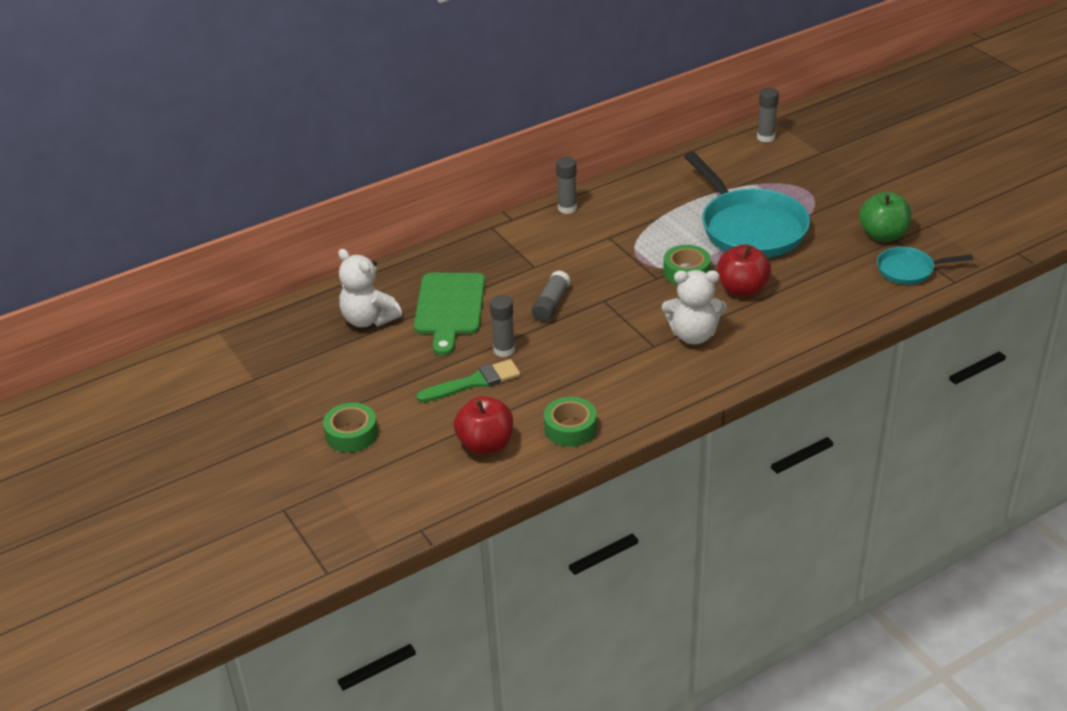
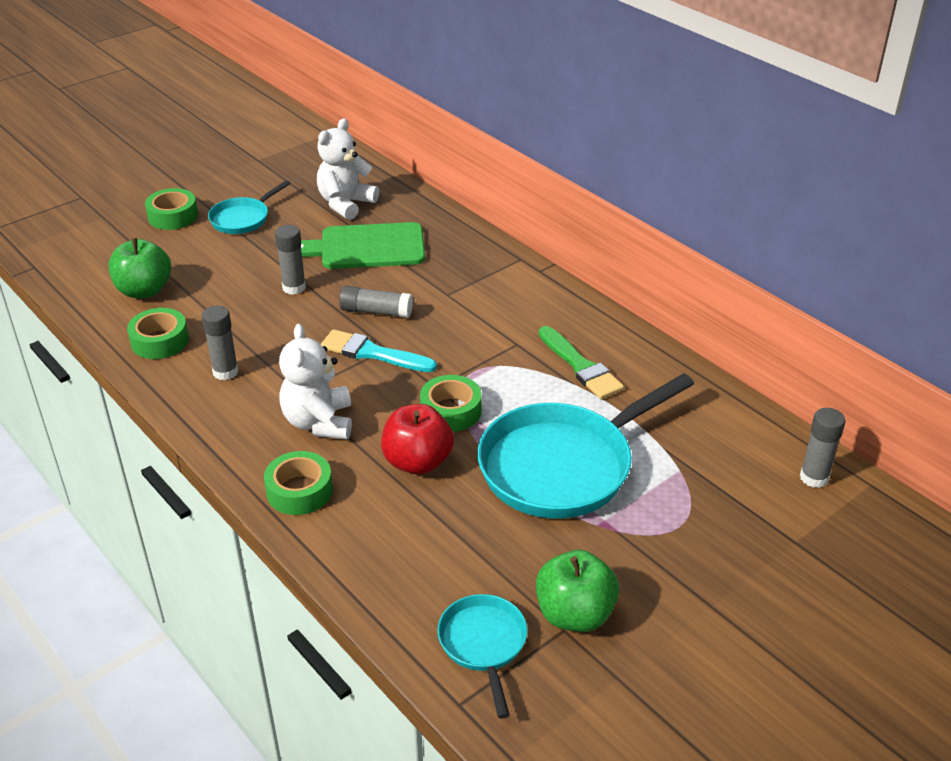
camera: 80 degrees right, 0 degrees up
(373, 385) = (242, 219): none -> turquoise pan
(474, 382) = (242, 274): green brush -> green brush (581, 366)
(485, 444) = (144, 290): red apple -> green apple
(567, 208) = (572, 308): grey glue stick -> grey glue stick (225, 372)
(609, 307) = (372, 353): none -> turquoise brush
(770, 344) = (299, 491): none -> green tape

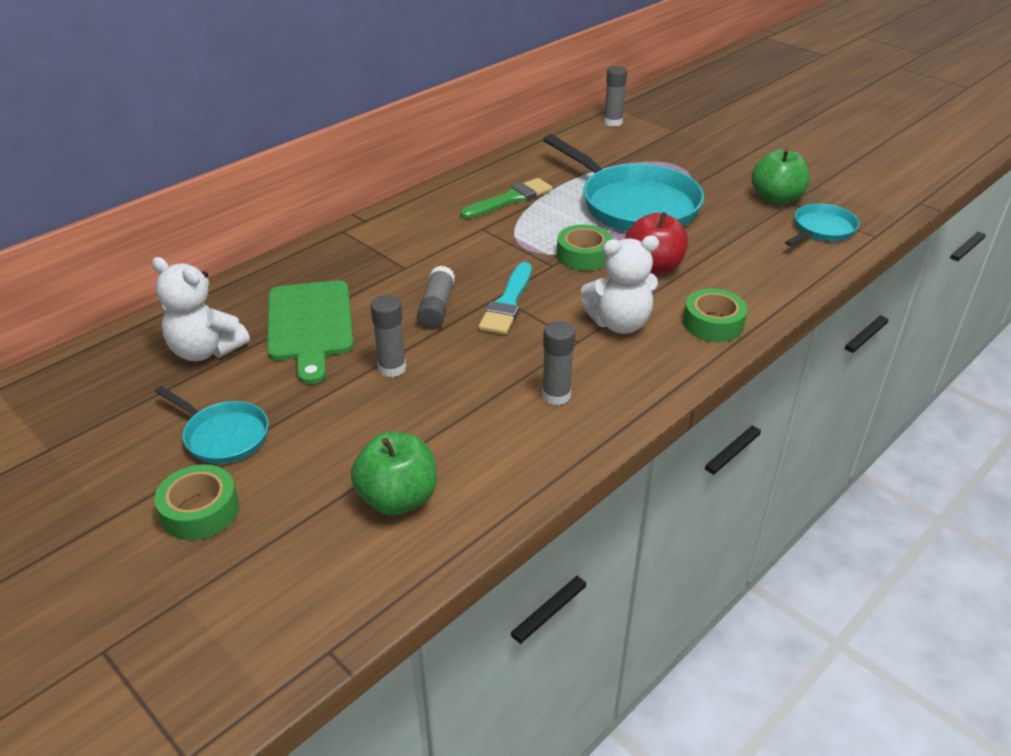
camera: 95 degrees left, 0 degrees up
(160, 341) = (507, 459): green tape -> none
(483, 644) = (822, 230): turquoise pan -> turquoise pan turned 150 degrees clockwise

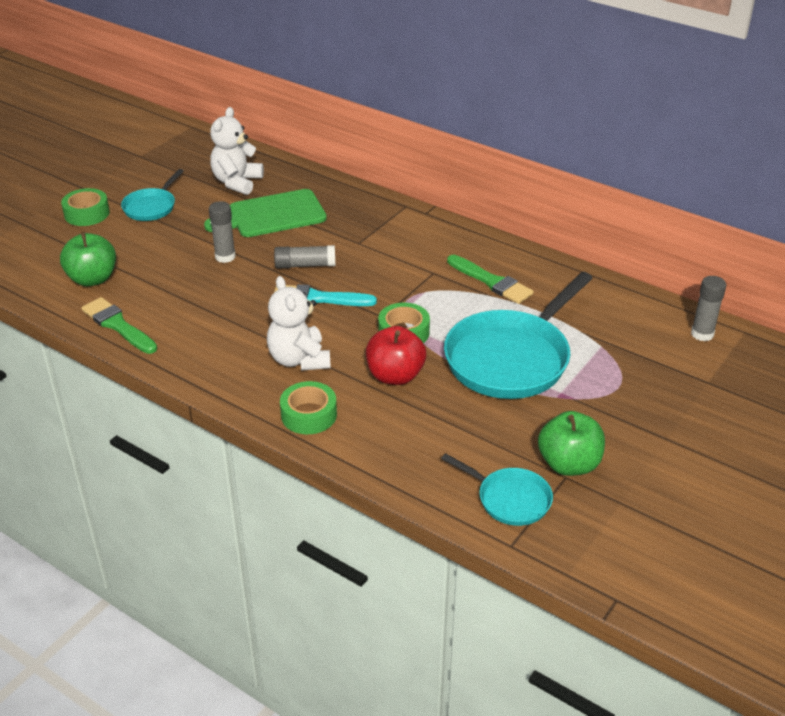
camera: 80 degrees right, 0 degrees up
(522, 470) = (118, 325): none -> green brush
(556, 395) = (199, 333): grey glue stick -> none

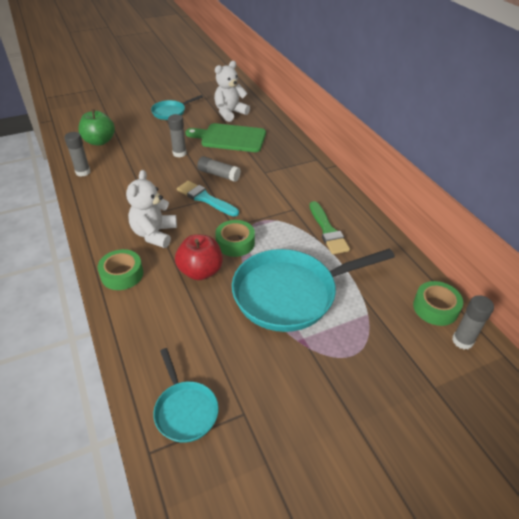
camera: 30 degrees right, 5 degrees up
(87, 213) = (135, 105): green tape -> green tape (435, 308)
(118, 325) = (83, 172): green brush -> grey glue stick
(569, 464) = (255, 404): green apple -> none

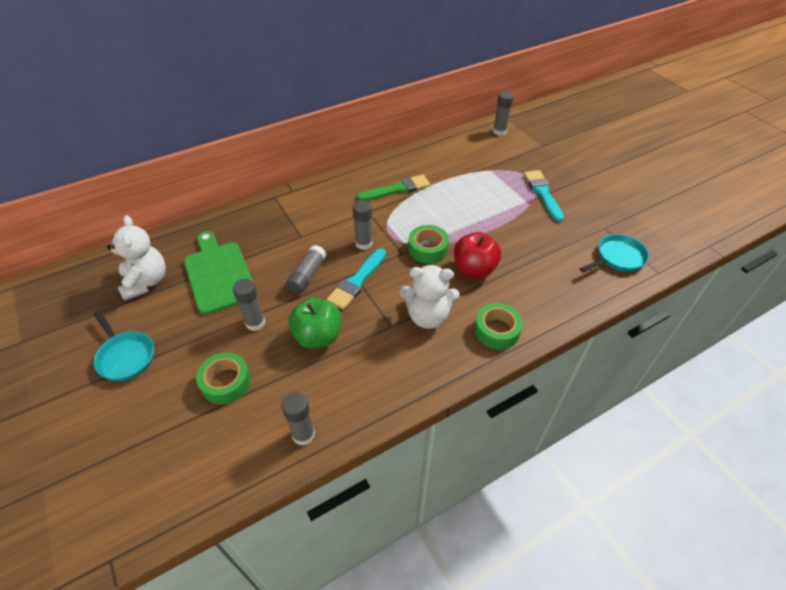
camera: 95 degrees left, 5 degrees up
(99, 141) = (210, 439): green apple -> green apple (318, 336)
(230, 113) = (146, 282): white teddy bear -> white teddy bear turned 150 degrees counterclockwise
(230, 138) = (219, 274): green cutting board -> green cutting board turned 150 degrees clockwise
(249, 204) = (364, 243): none -> grey glue stick
(290, 294) = (483, 209): turquoise pan -> none
(319, 359) = (542, 193): none -> turquoise brush
(435, 308) = (473, 139): green tape -> green tape (226, 382)

